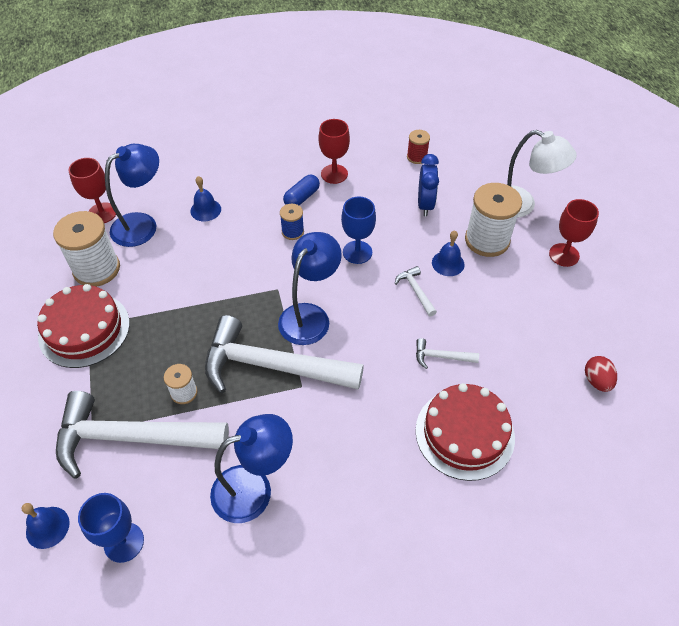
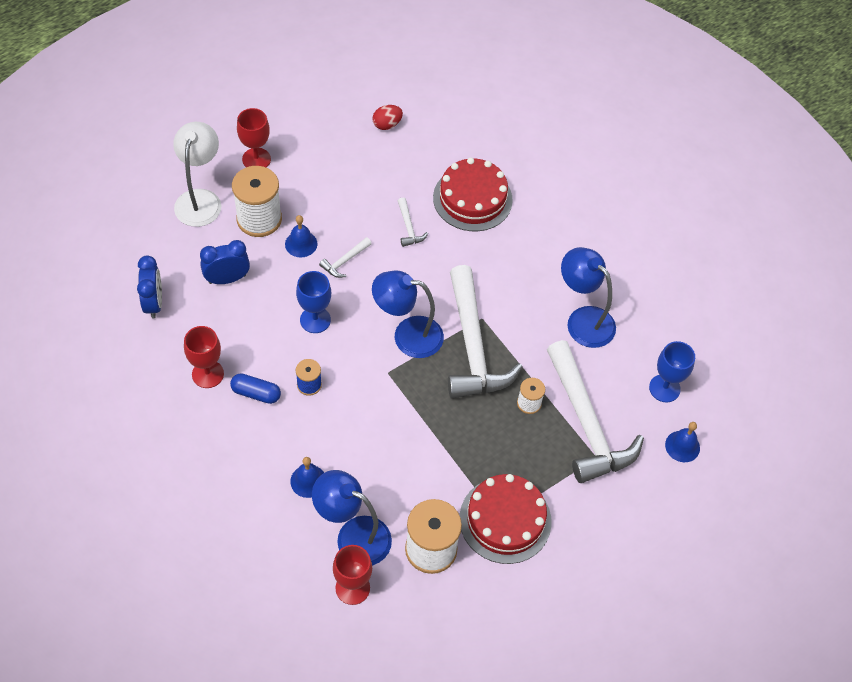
camera: 115 degrees left, 5 degrees up
(417, 157) = (154, 303): red spool -> blue clock

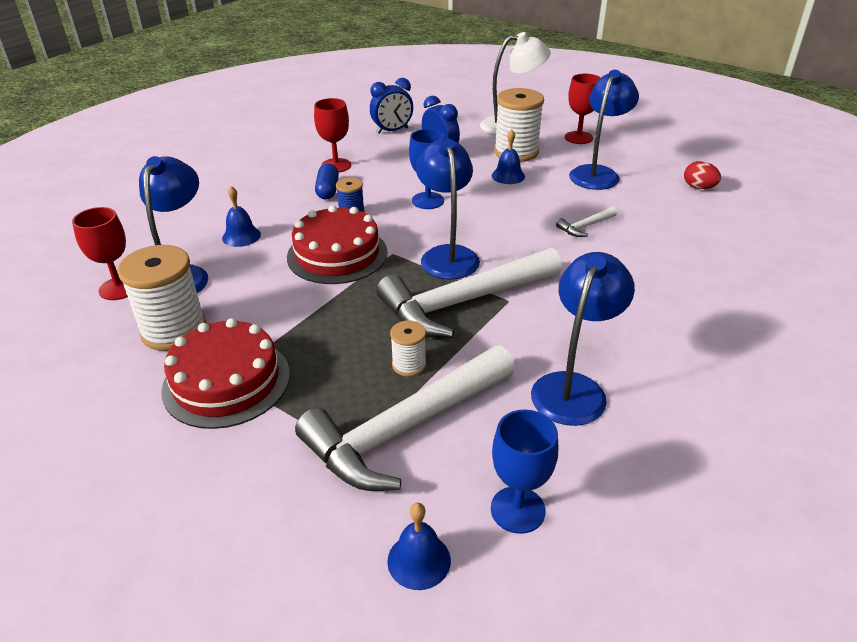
camera: 75 degrees right, 20 degrees down
(330, 178) = (597, 173): none -> blue lamp
(345, 261) = (508, 201): white hammer -> none
(472, 199) = (667, 258): red cake -> red cake (337, 254)

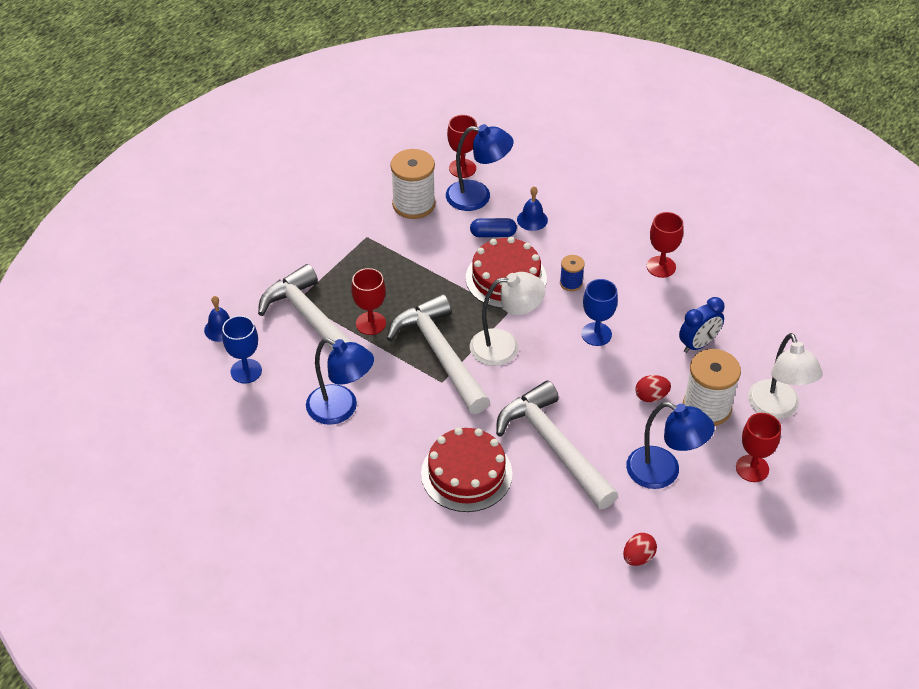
camera: 90 degrees right, 10 degrees up
(226, 381) = (362, 237): red cake -> red cake (466, 473)
(328, 190) = (611, 265): blue capsule -> blue capsule (493, 234)
(392, 131) = (747, 305): blue clock -> none
(409, 365) = (370, 323): white spool -> red goblet
(447, 255) = (505, 346): blue lamp -> white lamp
(508, 176) = (651, 396): blue bell -> red egg
(585, 227) = (553, 446): white hammer -> white hammer, size x2.48

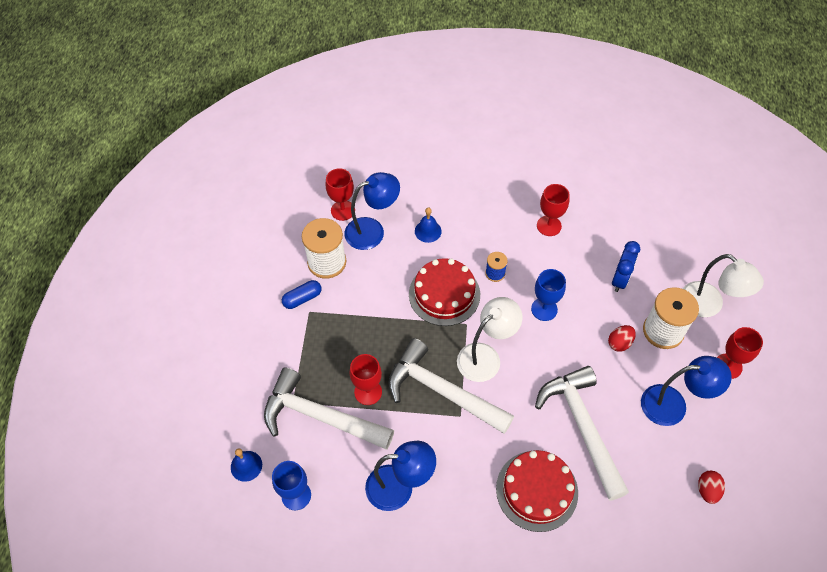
camera: 30 degrees left, 10 degrees up
(493, 234) = (407, 259): blue capsule -> blue capsule (302, 298)
(553, 446) = (582, 427): white hammer -> white hammer turned 45 degrees clockwise

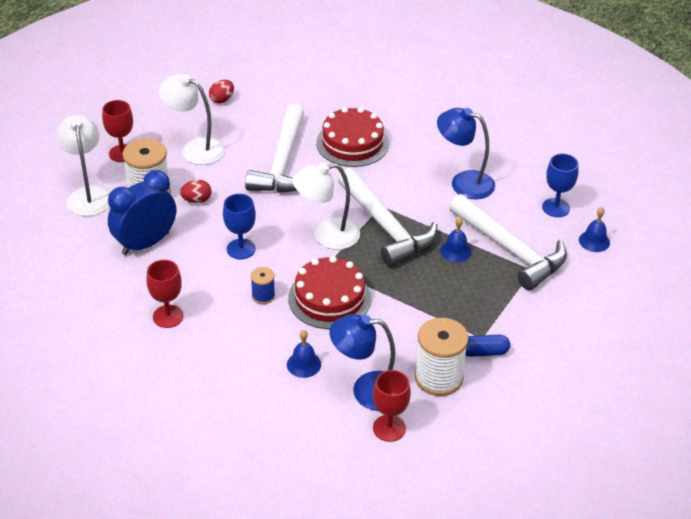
camera: 155 degrees left, 15 degrees down
(368, 392) = (455, 251): red goblet -> blue bell
(620, 279) = (145, 243): blue clock -> blue clock, size x1.53
(673, 405) = (195, 149): blue lamp -> white lamp

